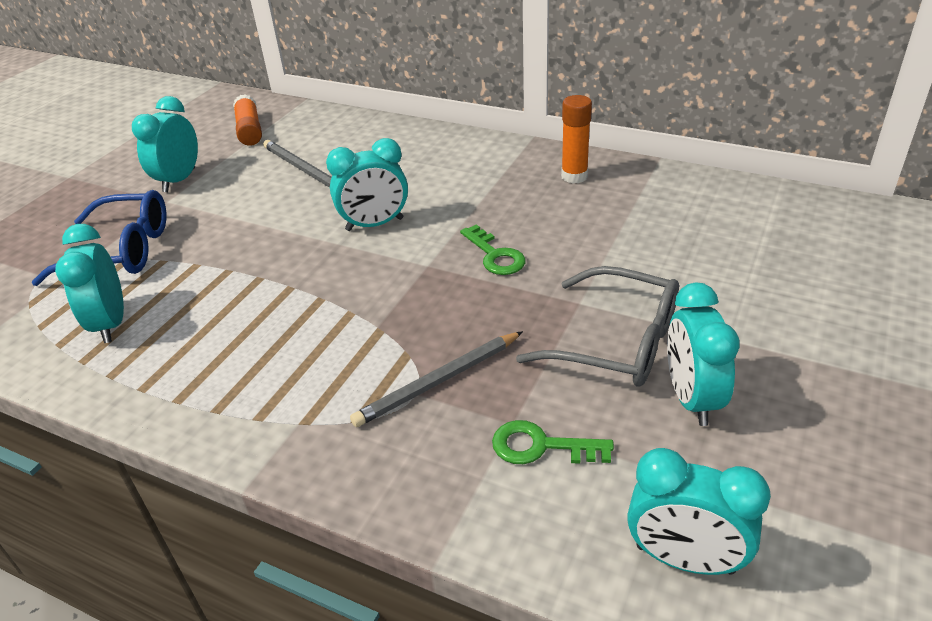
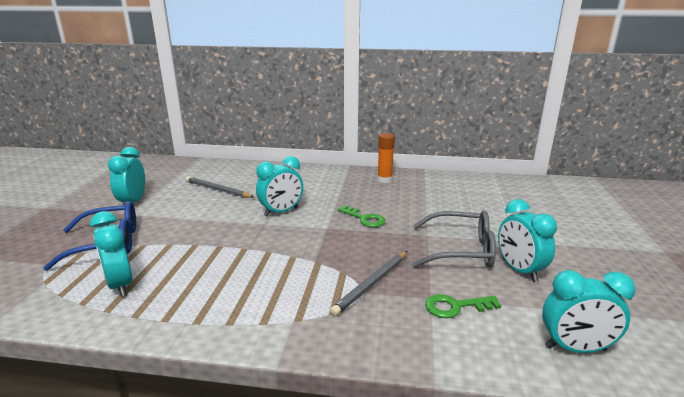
camera: 20 degrees left, 15 degrees down
(249, 130) = (170, 174): orange glue stick -> none

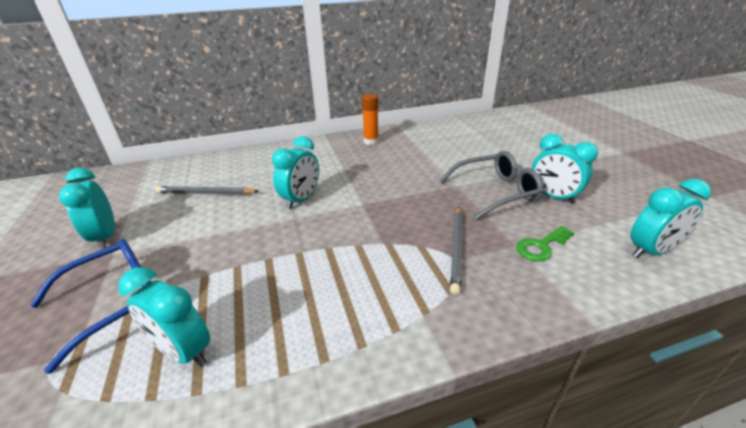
camera: 25 degrees left, 10 degrees up
(364, 219) = (389, 185): green key -> none

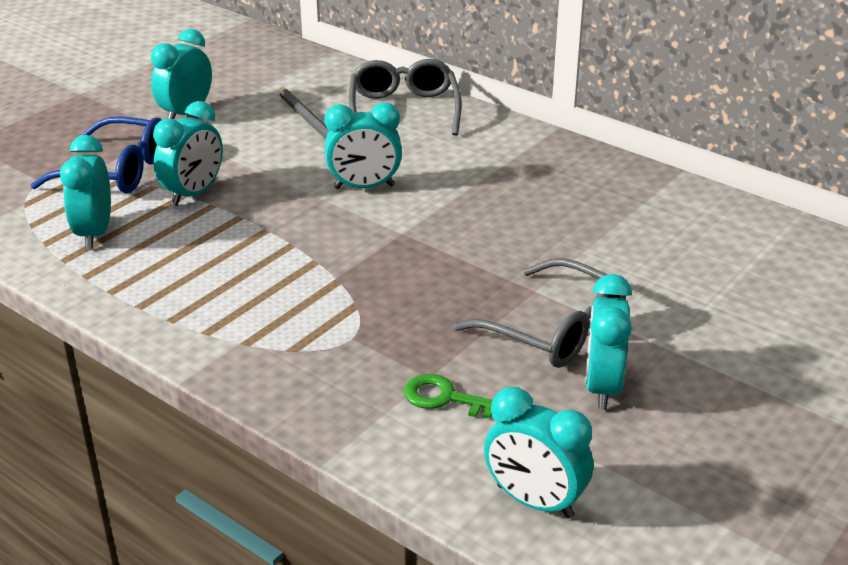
camera: 55 degrees right, 0 degrees up
(210, 270) = (193, 194): none -> turquoise clock
(245, 162) = (404, 110): none -> grey glasses
(371, 142) = (584, 174): orange glue stick -> none
(456, 249) = (375, 332): grey pencil -> none

